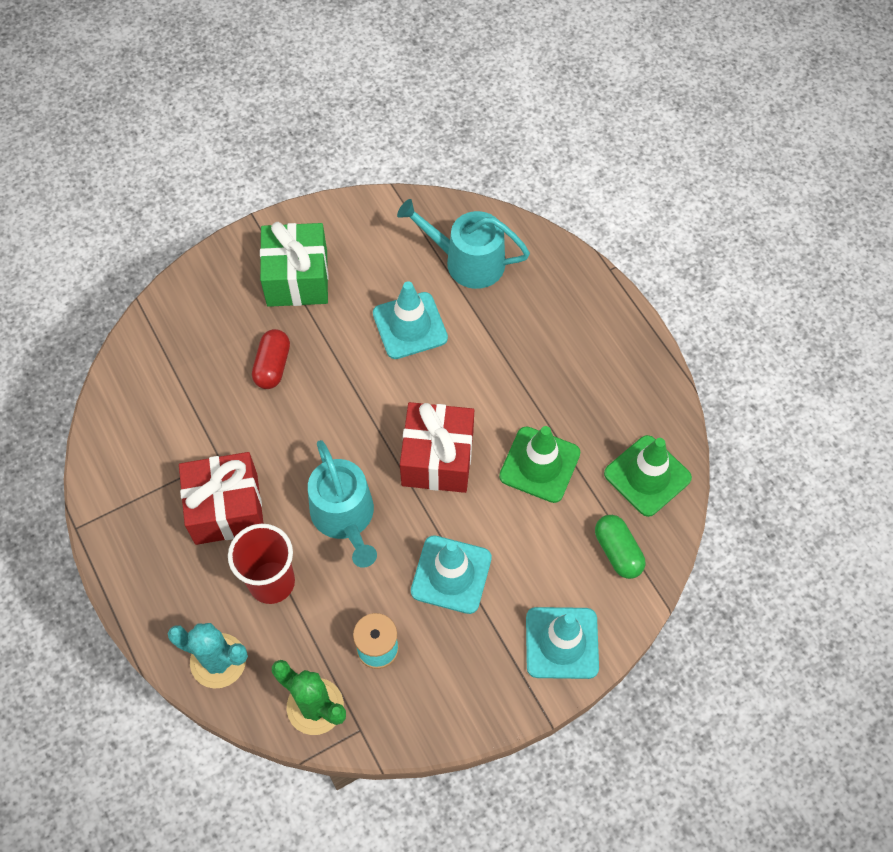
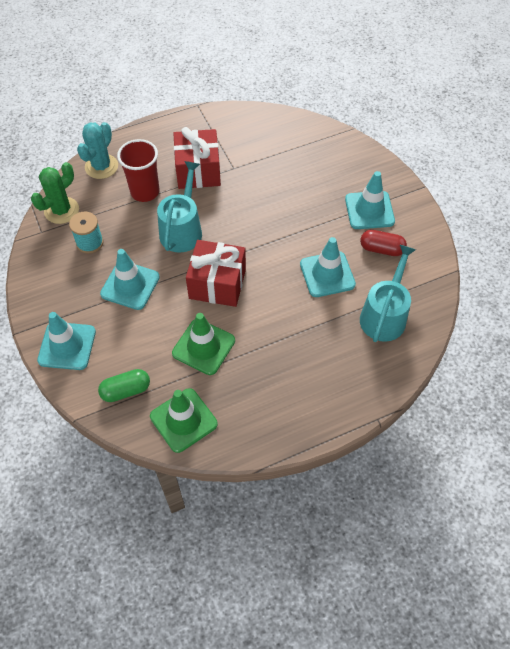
camera: 95 degrees right, 5 degrees down
(272, 366) = (299, 195): red capsule -> red capsule (381, 249)
(297, 278) = (369, 210): green gift -> turquoise traffic cone
(345, 517) = (182, 230): turquoise watering can -> turquoise watering can turned 120 degrees clockwise

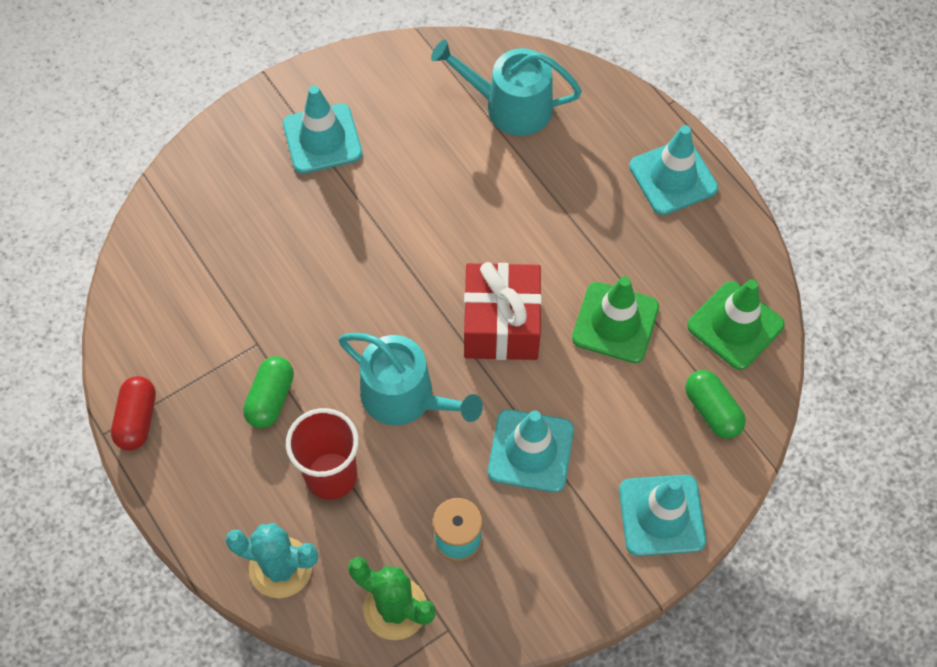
camera: 100 degrees left, 5 degrees up
(182, 230) = (405, 397): turquoise watering can -> turquoise watering can turned 150 degrees counterclockwise
(198, 171) = (271, 399): red gift -> green capsule
(327, 274) = (454, 182): turquoise traffic cone -> turquoise traffic cone (673, 177)
(381, 249) = (395, 118): red capsule -> red capsule (137, 419)

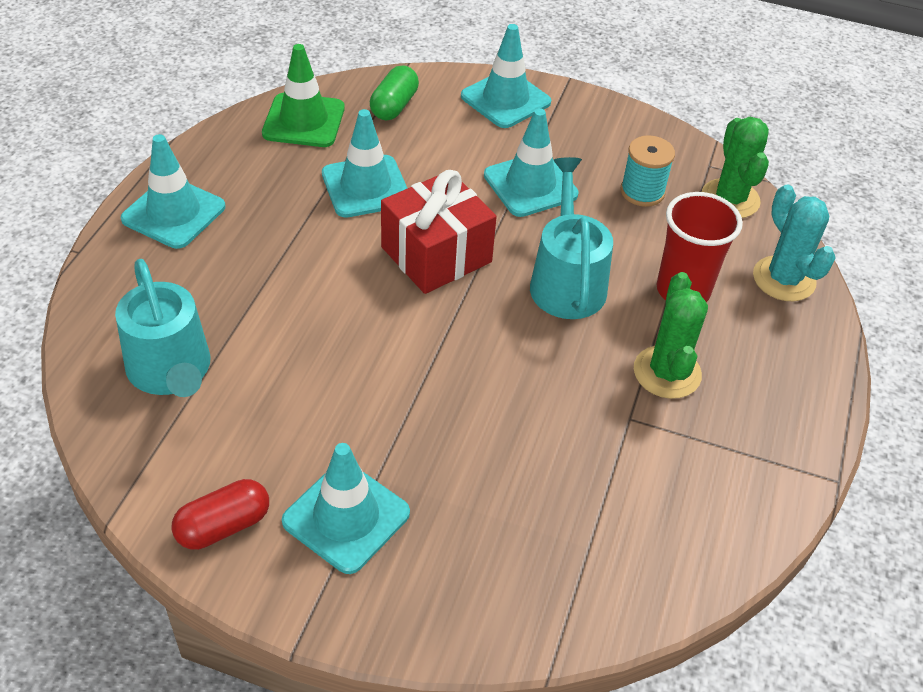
camera: 130 degrees left, 15 degrees down
(137, 419) = (796, 462): red capsule -> red capsule (223, 526)
(271, 399) = (667, 372): green capsule -> green cactus
(615, 323) = (365, 187): green traffic cone -> turquoise traffic cone

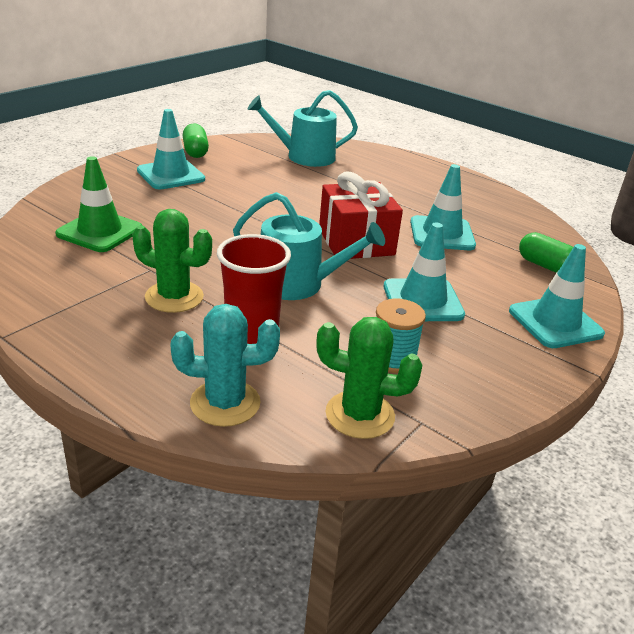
camera: 110 degrees right, 15 degrees down
(173, 213) = (434, 175): turquoise traffic cone -> none
(223, 526) = (195, 151): red capsule -> green capsule
(304, 121) = (527, 228): green traffic cone -> green traffic cone (100, 231)

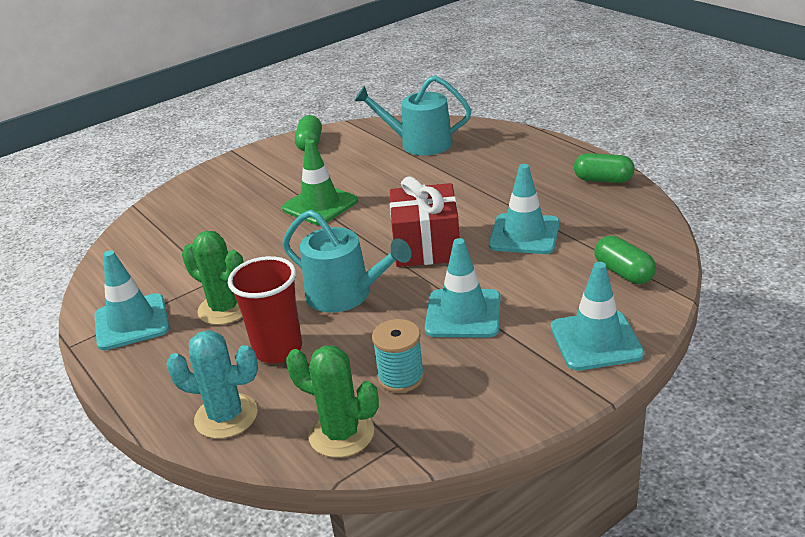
camera: 20 degrees right, 0 degrees up
(100, 231) = (186, 239): green traffic cone -> green traffic cone (320, 205)
(171, 175) = (275, 173): turquoise traffic cone -> turquoise traffic cone (132, 322)
(485, 192) = (603, 180): none -> green capsule

